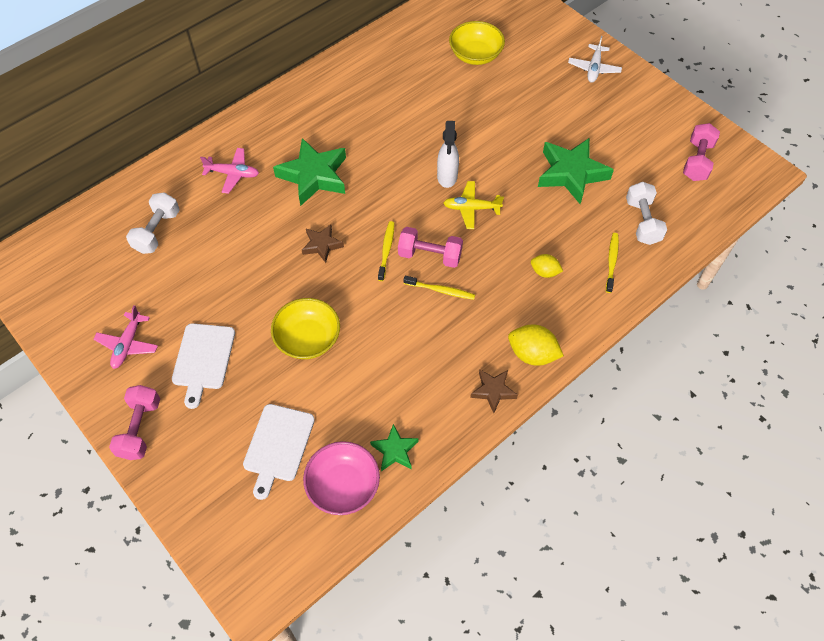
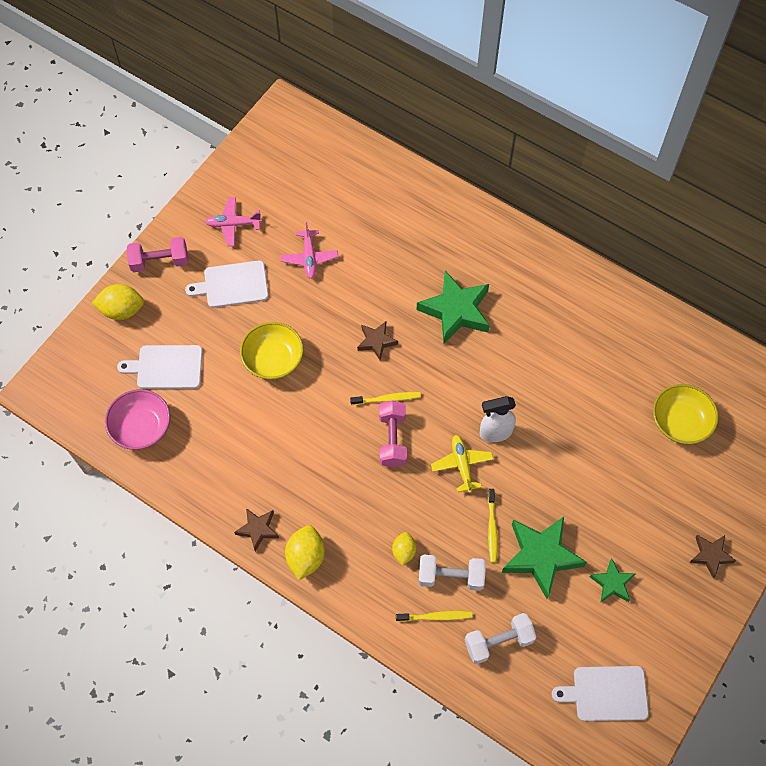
camera: 75 degrees right, 5 degrees up
(157, 231) = (351, 204): white dumbbell -> white dumbbell (451, 576)
(186, 481) = (122, 310): none -> yellow lemon
(233, 174) = (435, 241): pink plane -> pink plane (309, 258)
(395, 450) = (181, 459): green star -> green star (612, 583)
(441, 290) = (355, 459): yellow toothbrush -> yellow toothbrush (492, 528)
(594, 68) = (710, 555): white plane -> brown star
(697, 161) = (606, 693): pink dumbbell -> white cutting board

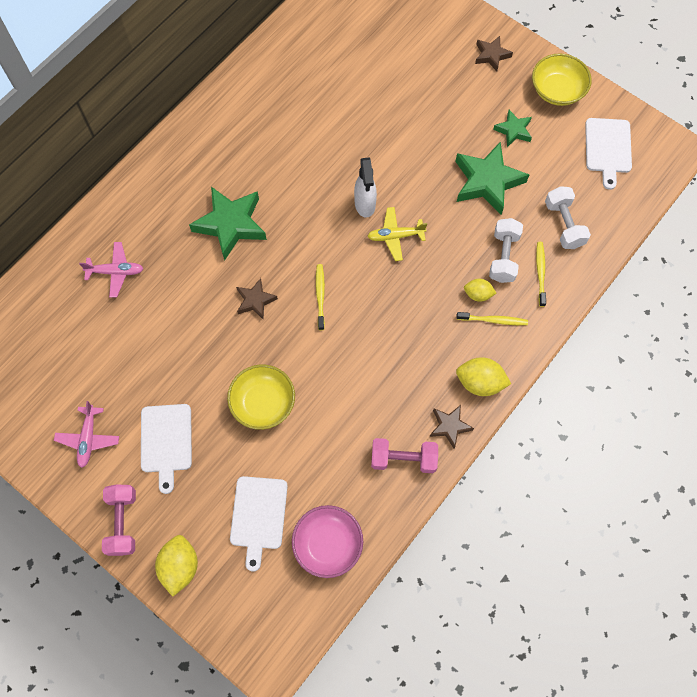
camera: 85 degrees left, 5 degrees up
(309, 258) = (146, 359): pink plane -> pink plane (115, 272)
(392, 439) = (364, 294): pink dumbbell -> pink dumbbell (403, 459)
(492, 528) = (459, 218): yellow toothbrush -> yellow toothbrush (493, 320)
(680, 422) = (368, 57): yellow bowl -> yellow bowl (557, 90)

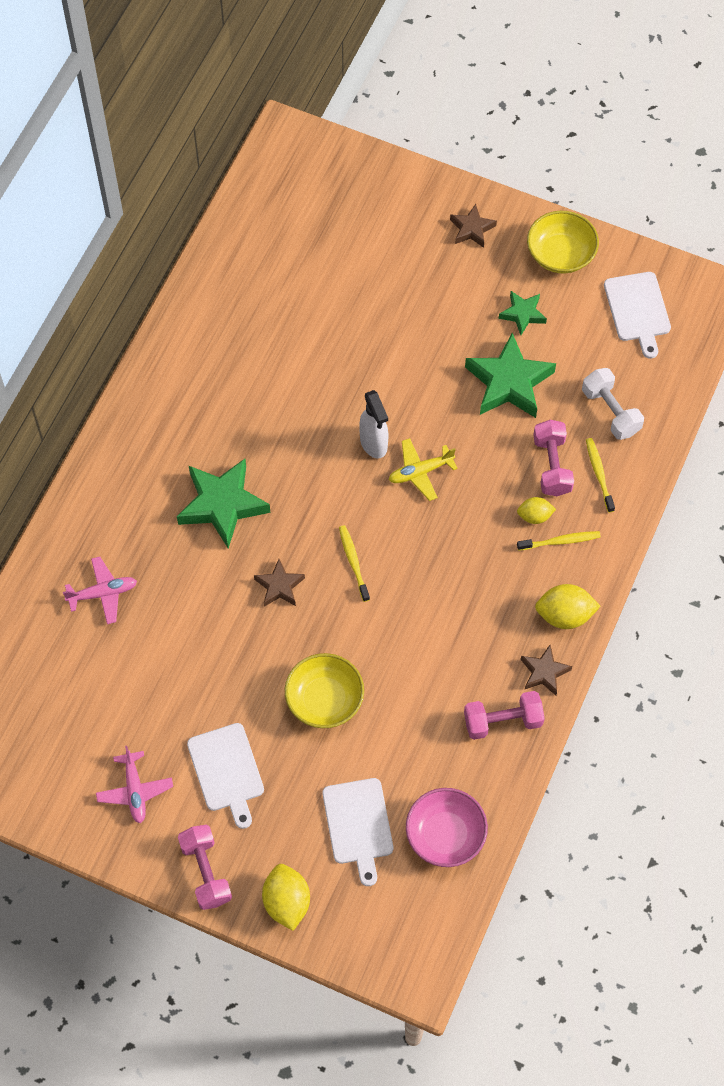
camera: 15 degrees left, 5 degrees down
(503, 257) = (552, 466): white dumbbell -> pink dumbbell

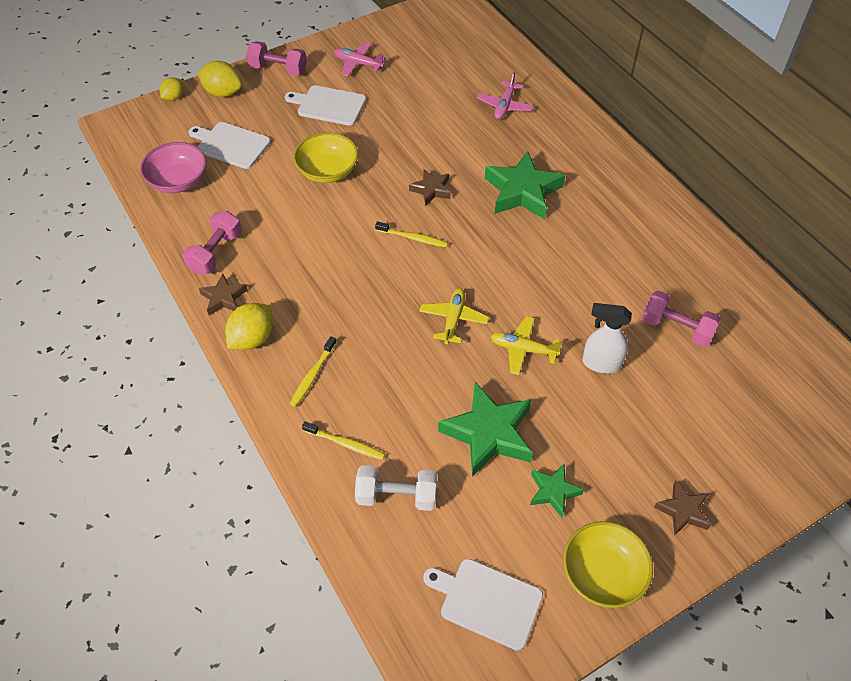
camera: 125 degrees right, 10 degrees down
(374, 443) = (503, 304): white spray bottle -> white spray bottle (600, 363)
(410, 402) = (523, 349): none -> yellow plane
(534, 516) = (349, 371): yellow lemon -> yellow lemon (174, 97)
(552, 466) = (383, 413): pink dumbbell -> pink dumbbell (676, 328)

